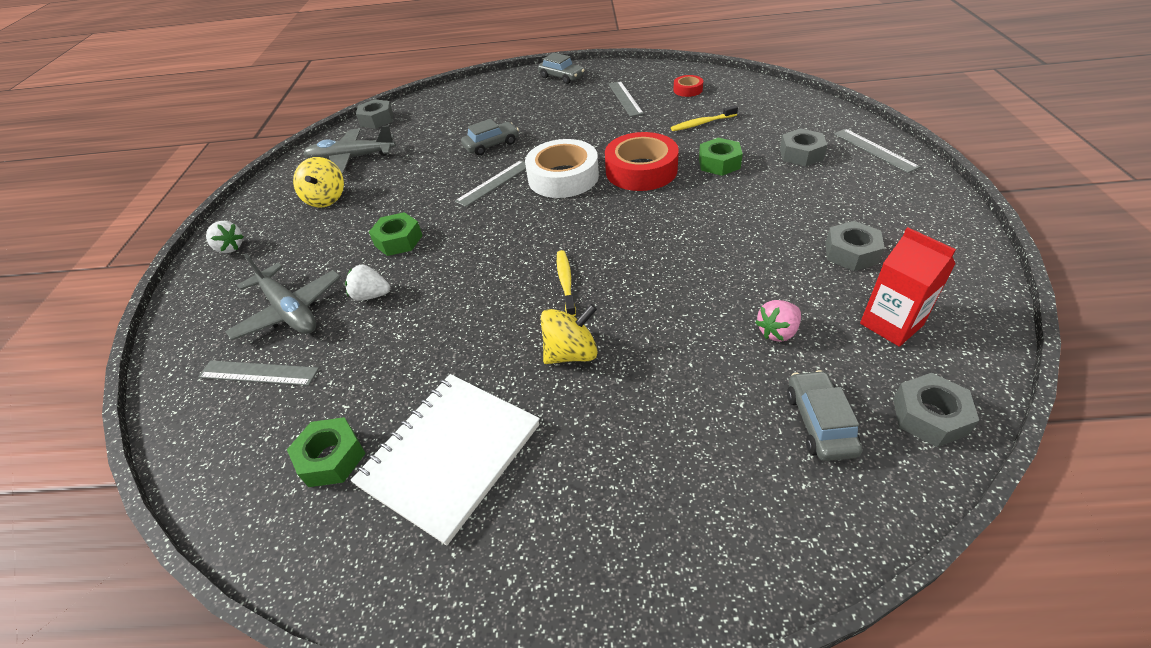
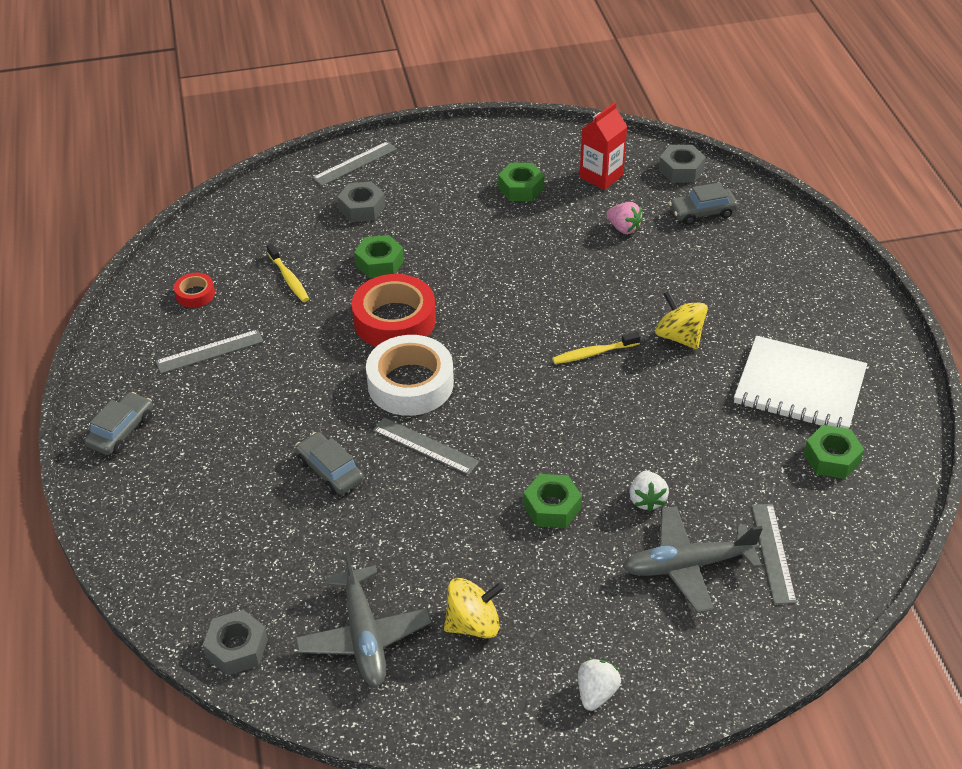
camera: 105 degrees left, 0 degrees up
(290, 311) = (687, 565): grey plane -> grey plane turned 135 degrees counterclockwise
(851, 253) = (521, 188): grey nut -> green nut

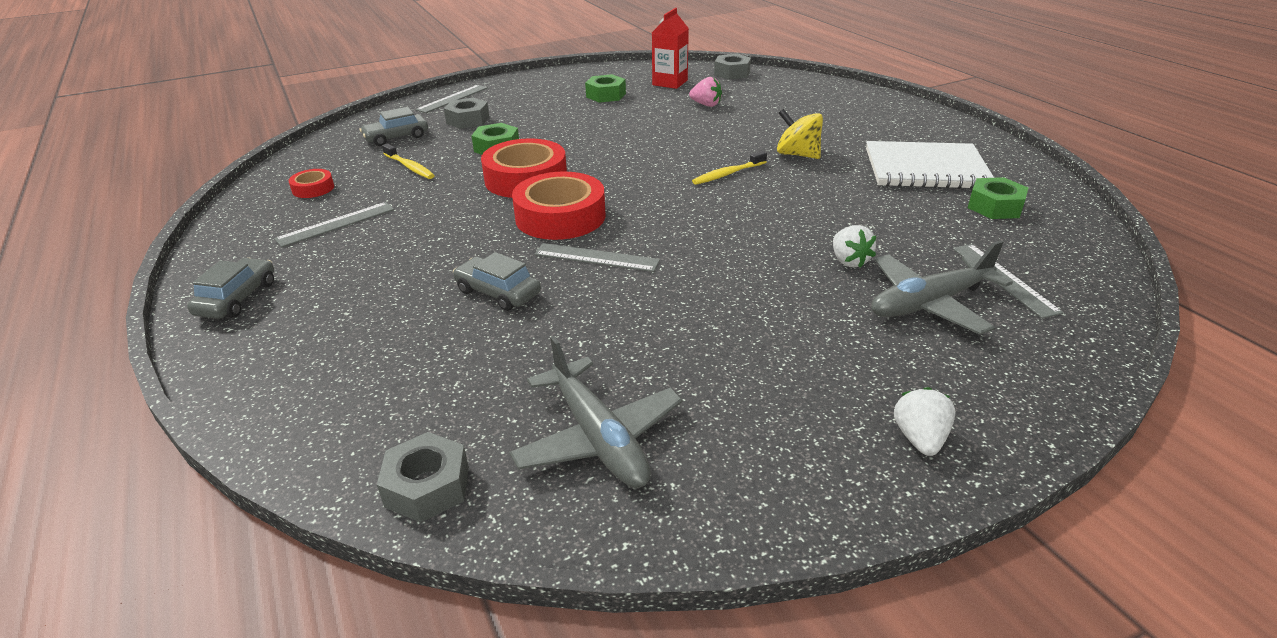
camera: 15 degrees left, 10 degrees down
(410, 384) = (560, 217): white tape -> red tape
(473, 624) = (729, 398): yellow spinning top -> none
(552, 507) = (757, 282): green nut -> none
(702, 212) = (764, 90): grey car -> grey car (396, 137)

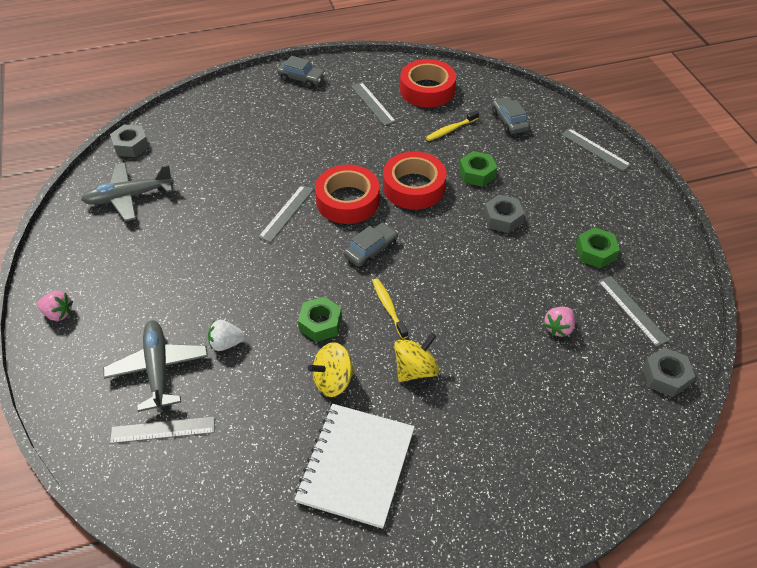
camera: 100 degrees right, 15 degrees up
(313, 188) = (427, 90): red tape -> red tape, size x2.08
(468, 120) = (540, 158): grey nut -> grey nut (502, 218)
(498, 292) = (265, 169): grey car -> grey car (371, 250)
(670, 83) = (632, 310): red carton -> grey ruler
(845, 190) = (333, 381): none -> yellow spinning top
(919, 438) = (58, 313): white strawberry -> pink strawberry
(995, 207) = (265, 486): green nut -> green nut (320, 323)

